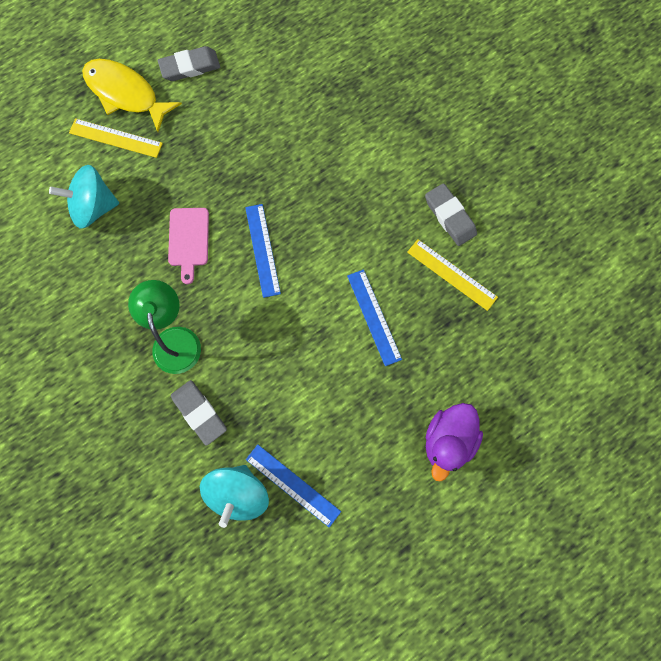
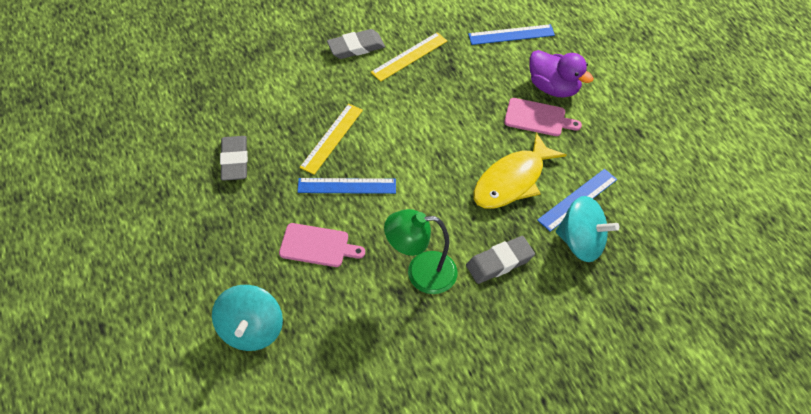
camera: 80 degrees left, 20 degrees down
(115, 138) = (174, 298): yellow ruler -> yellow ruler (332, 138)
(125, 94) = (122, 281): yellow fish -> yellow fish (512, 180)
(190, 67) = (116, 216): grey eraser -> grey eraser (234, 161)
(373, 317) = (435, 115): blue ruler -> blue ruler (511, 35)
(397, 428) = (538, 118): none -> pink cutting board

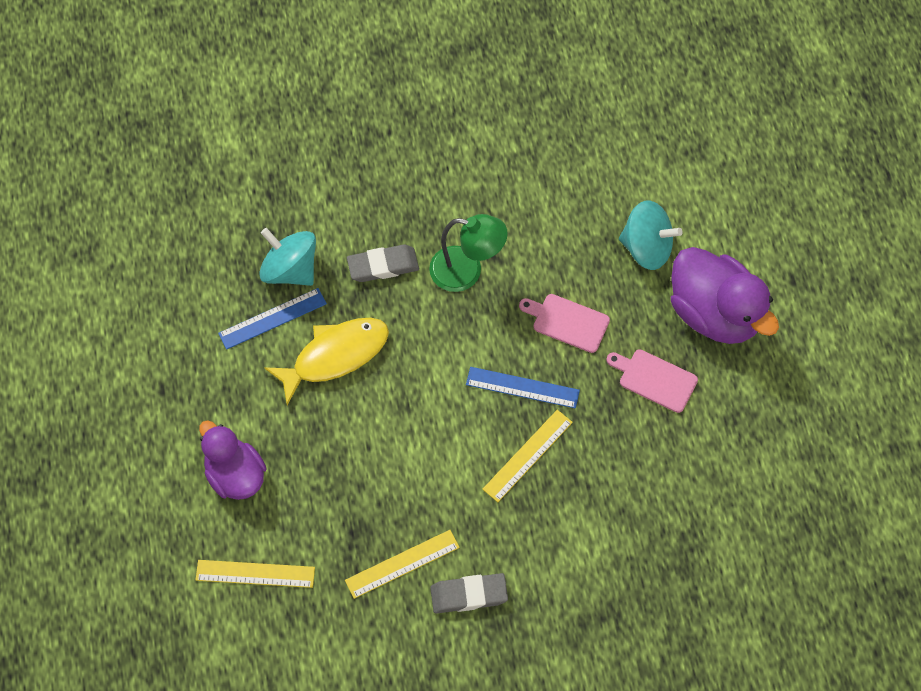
camera: 165 degrees left, 10 degrees up
(179, 280) = (714, 313): none -> purple duck
(234, 161) = (646, 447): grey eraser -> none
(251, 330) = (647, 248): turquoise spinning top -> turquoise spinning top turned 90 degrees clockwise
(511, 35) = (255, 573): blue ruler -> yellow ruler
(538, 118) = (273, 433): pink cutting board -> pink cutting board (655, 379)

